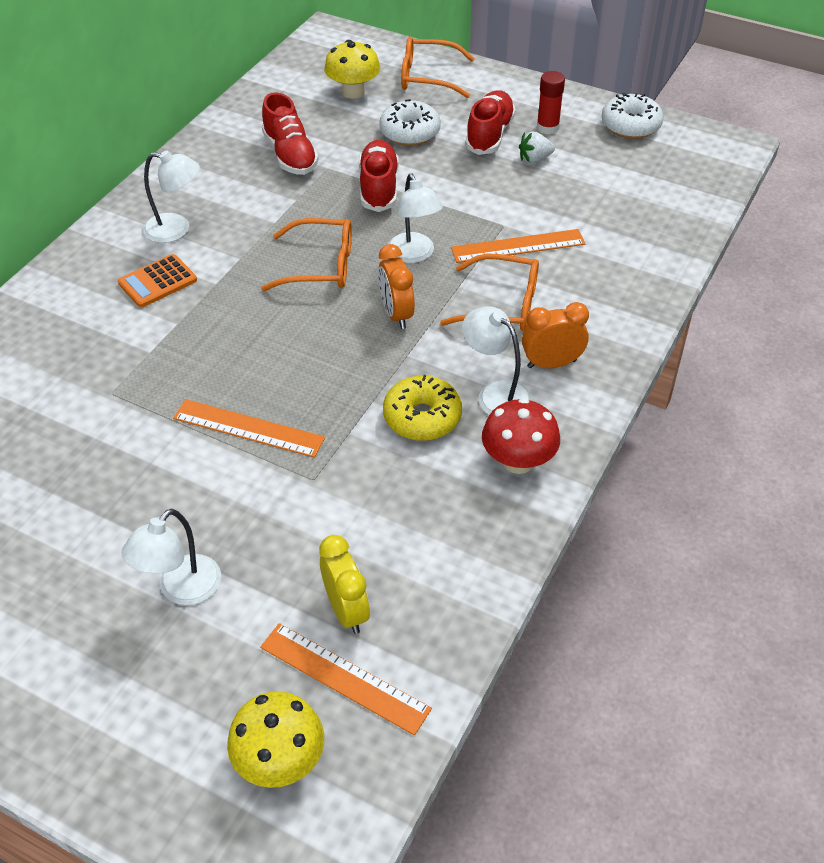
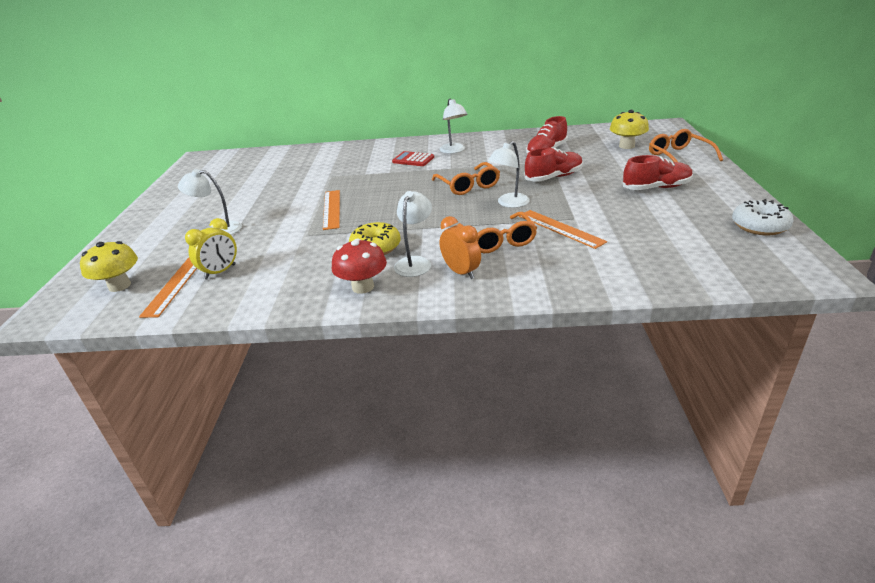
camera: 65 degrees right, 15 degrees down
(157, 282) = (413, 159): orange calculator -> red calculator
(396, 314) = (452, 215): orange clock -> none
(410, 132) = (617, 169): white donut -> none
(534, 159) = (657, 207): white strawberry -> none
(547, 127) = (698, 201): red glue stick -> none

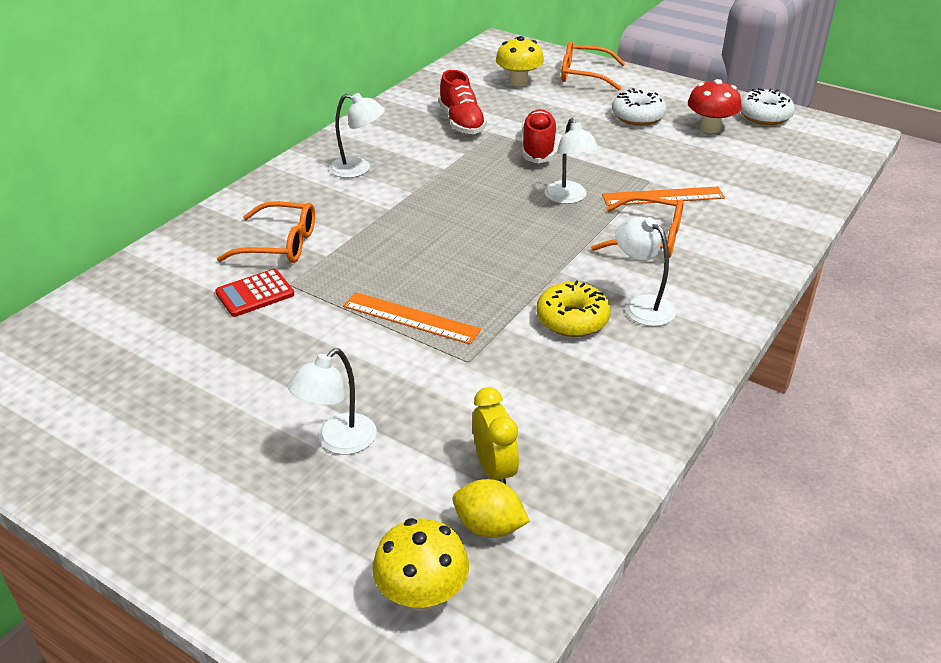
camera: 60 degrees left, 5 degrees up
(174, 285) = (489, 527): orange ruler -> yellow lemon
(363, 287) = (662, 359): red mushroom -> red mushroom (710, 128)
(413, 159) = (338, 205): red calculator -> red calculator (255, 294)
(461, 272) = (694, 285): orange clock -> none
(468, 185) = (483, 201): orange glasses -> orange glasses (279, 244)
(656, 188) = (638, 116): red shoe -> white donut

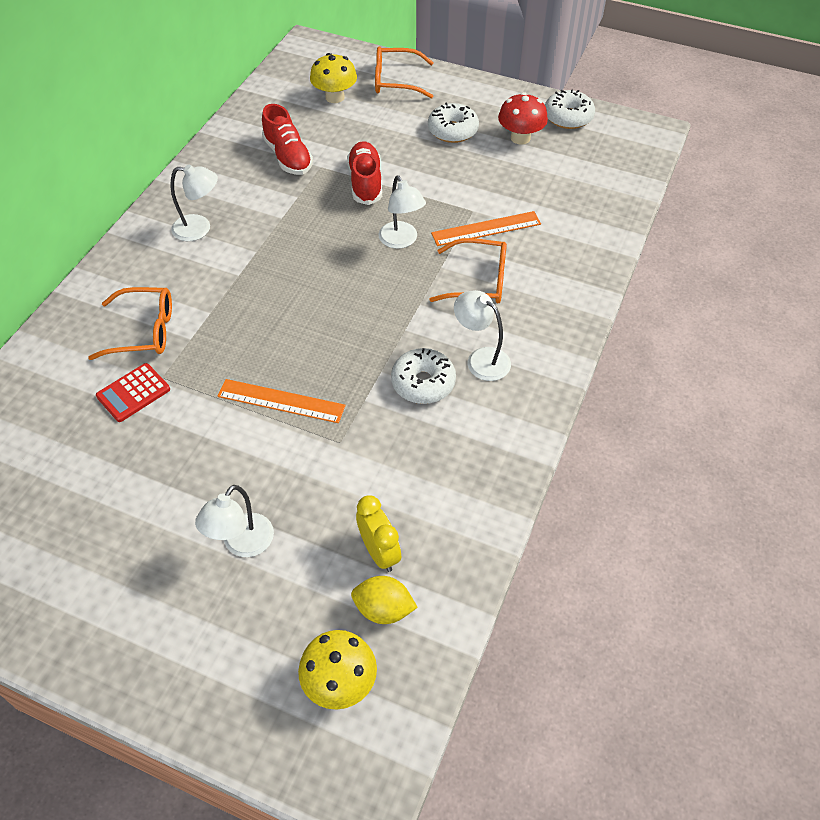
camera: 10 degrees left, 15 degrees up
(572, 319) = (423, 383): yellow donut -> white donut

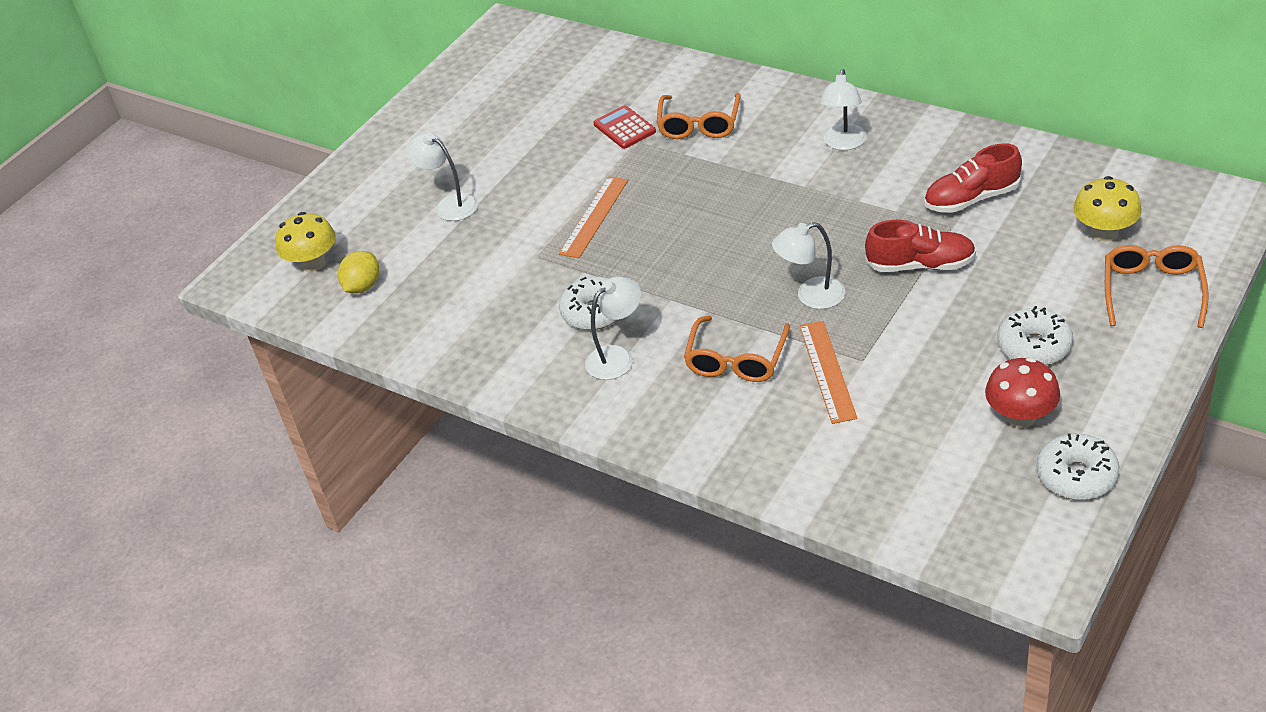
camera: 105 degrees right, 10 degrees down
(379, 552) = (415, 283): yellow clock -> none

